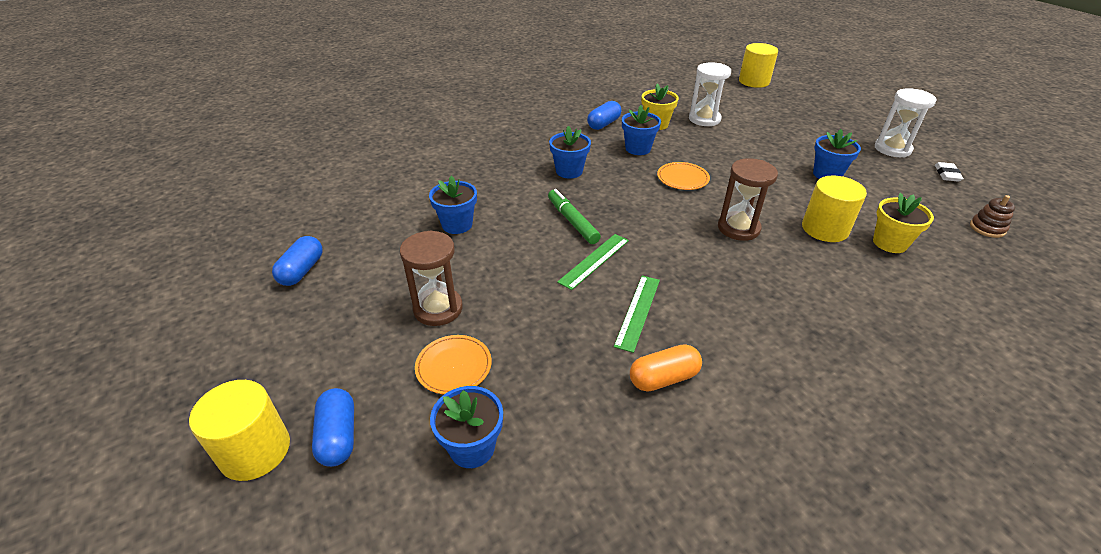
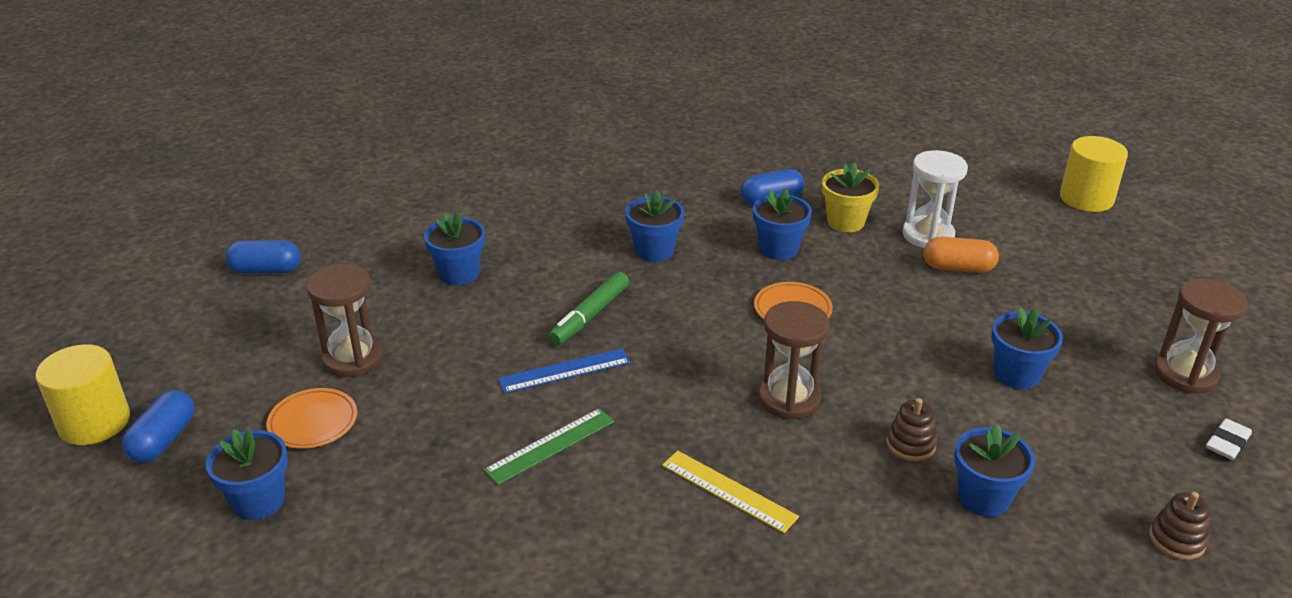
camera: 30 degrees right, 5 degrees down
(302, 271) = (266, 270): blue capsule -> blue capsule turned 45 degrees clockwise
(572, 221) = (590, 316): green marker -> green marker turned 150 degrees counterclockwise
(594, 261) = (565, 371): green ruler -> blue ruler
(663, 378) = (500, 523): orange capsule -> orange capsule (958, 268)
(769, 294) = (729, 491): none -> yellow ruler
(824, 229) = (910, 444): yellow cylinder -> brown stacking toy
(890, 243) = (983, 498): yellow flower pot -> blue flower pot
(892, 149) = (1185, 374): white hourglass -> brown hourglass

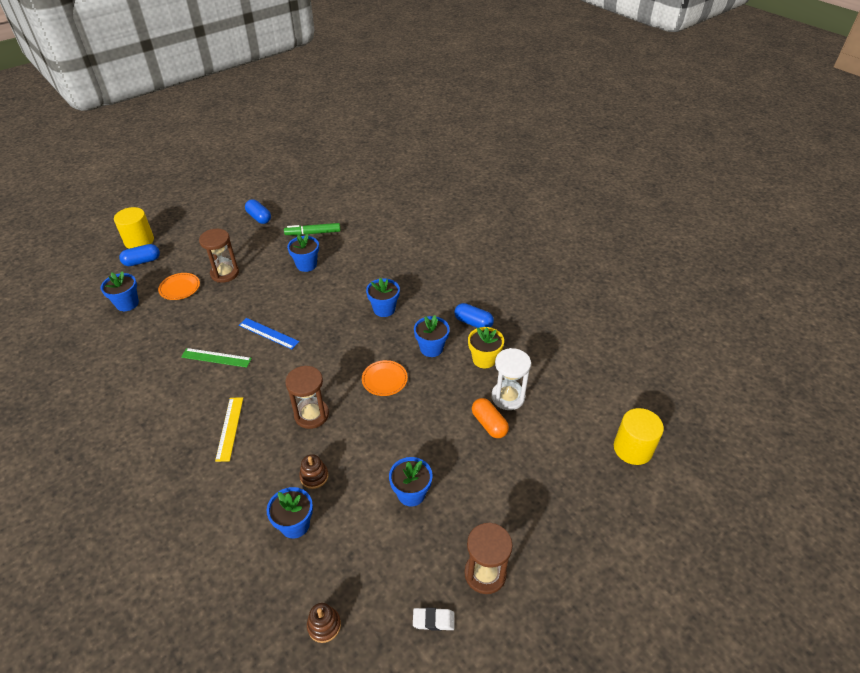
camera: 50 degrees right, 10 degrees up
(590, 316) = (314, 318): green marker -> green marker (313, 233)

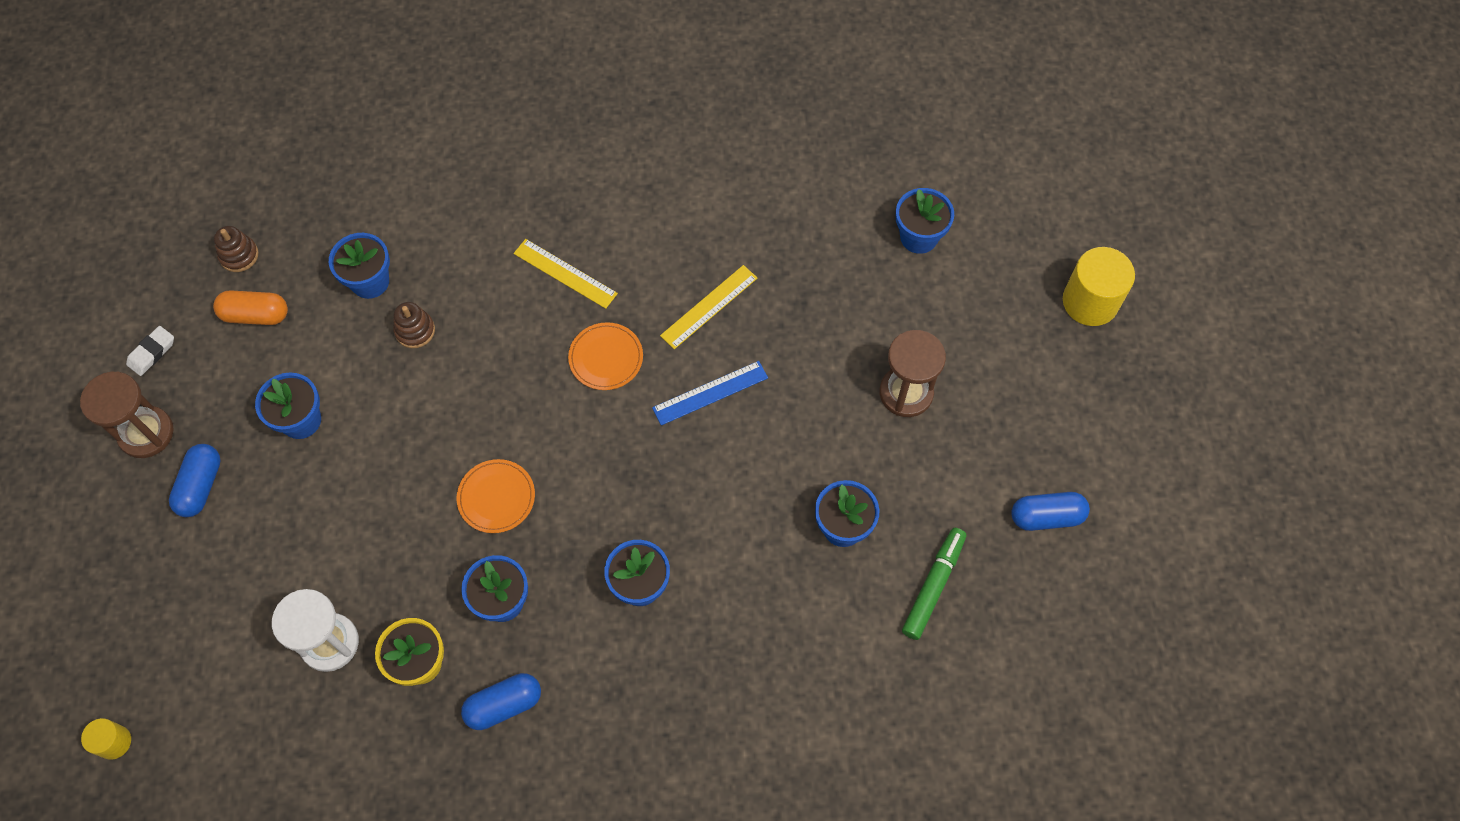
camera: 125 degrees right, 20 degrees up
(142, 261) = (1023, 288): blue capsule -> blue capsule (201, 486)
(180, 288) = (910, 316): orange plate -> orange plate (606, 358)
(216, 358) = (709, 306): green ruler -> yellow ruler
(311, 415) = (510, 374): brown hourglass -> none
(489, 424) = (311, 582): orange capsule -> orange capsule (255, 315)
(632, 448) = (114, 742): yellow cylinder -> yellow cylinder, size x0.53

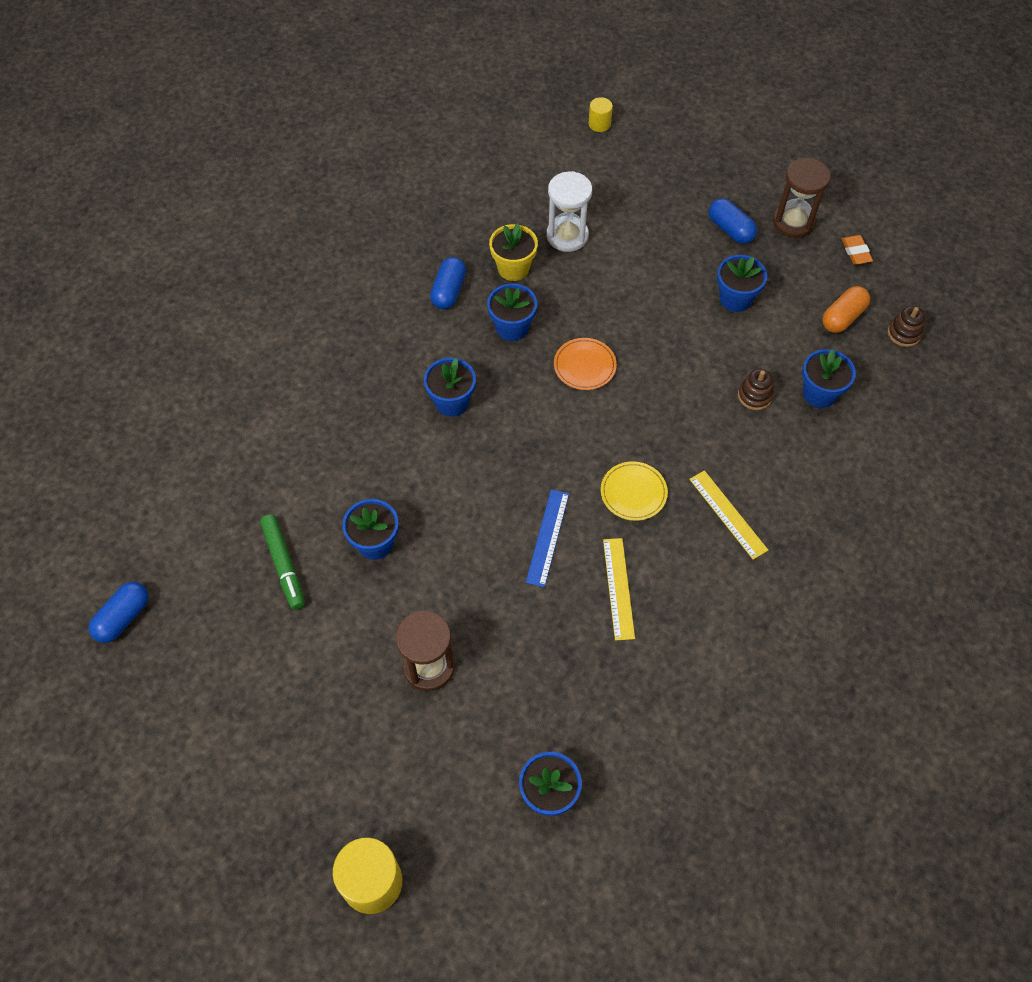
camera: 130 degrees right, 5 degrees down
(152, 352) = (856, 252): white eraser -> orange eraser
(565, 273) = (728, 514): yellow ruler -> yellow ruler turned 75 degrees clockwise
(606, 358) = (633, 492): orange plate -> yellow plate
(1046, 517) = (252, 679): blue capsule -> blue capsule (123, 617)

